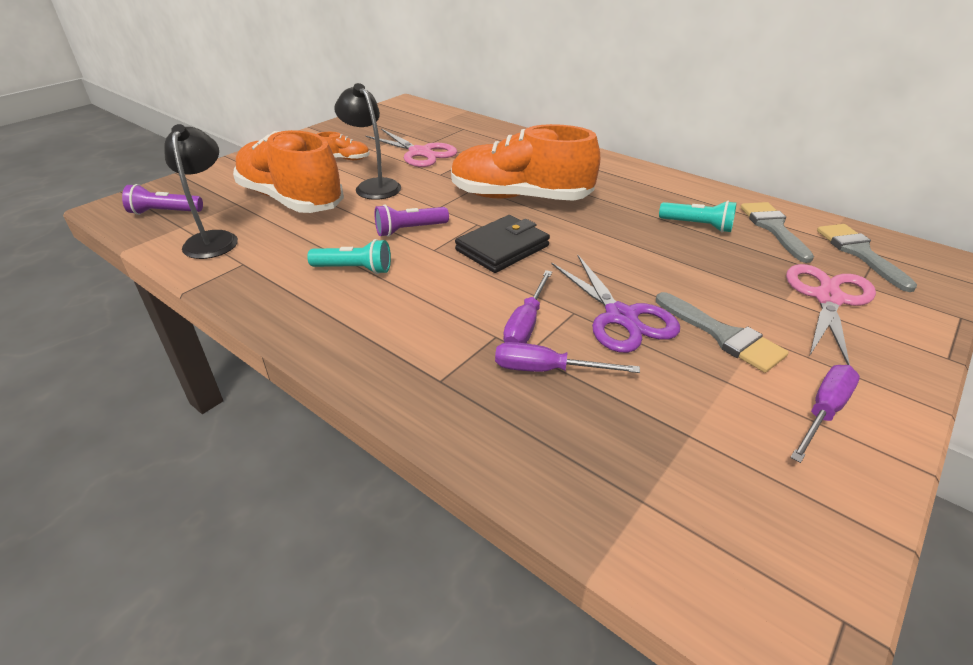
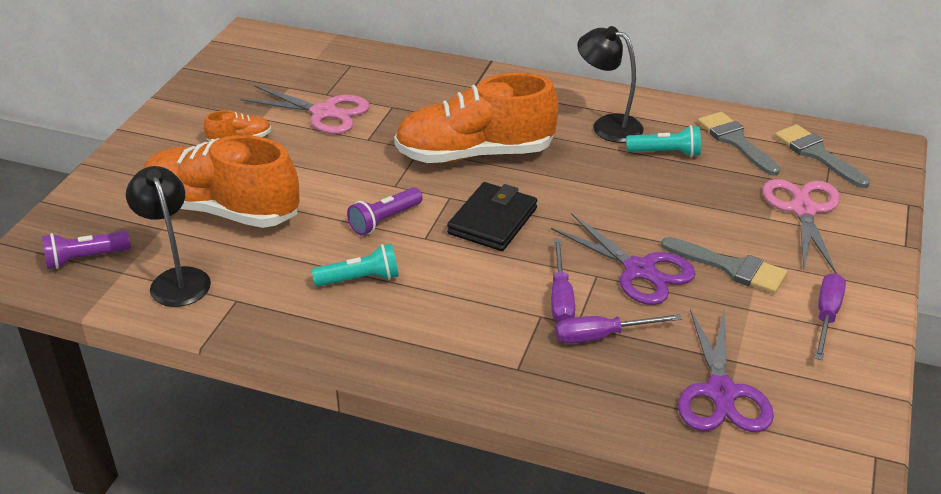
camera: 20 degrees left, 0 degrees up
(373, 186) = (303, 171): black lamp -> black lamp (607, 125)
(654, 467) = (721, 393): none -> purple scissors

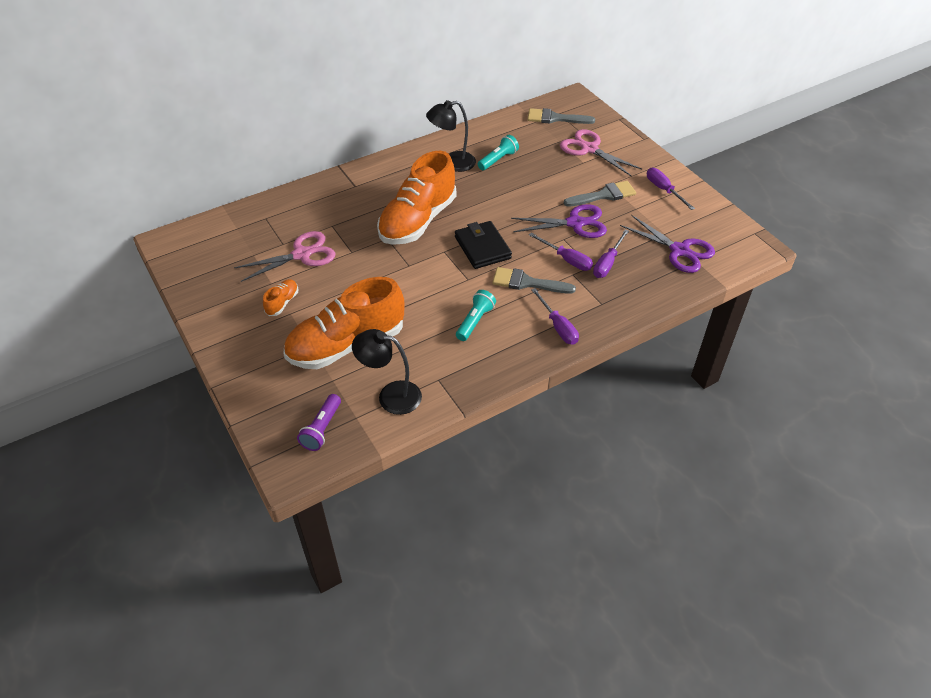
camera: 50 degrees left, 10 degrees up
(384, 220) = (435, 285): purple flashlight -> none
(428, 351) = (558, 327): none -> purple screwdriver
(735, 141) = (516, 134): grey brush -> grey brush (527, 282)

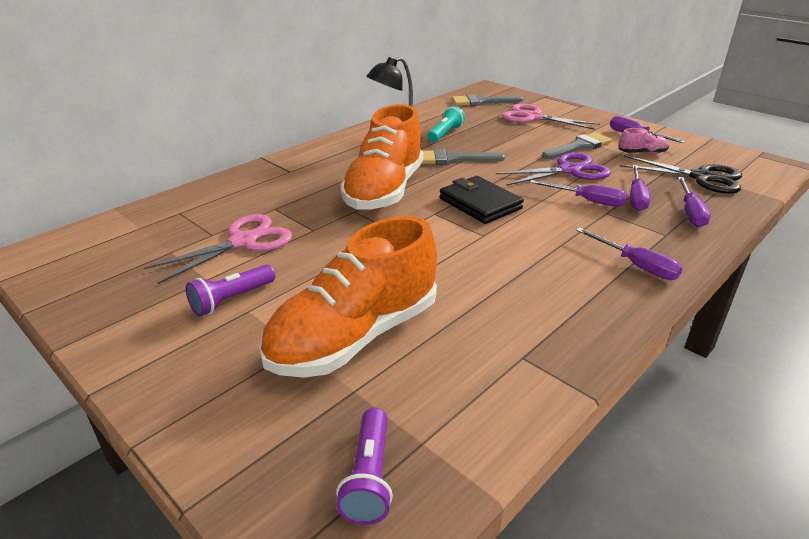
camera: 15 degrees left, 15 degrees down
(282, 303) = (231, 300): orange shoe -> purple flashlight
(391, 396) = (463, 395): black lamp -> none
(475, 321) = (524, 277): turquoise flashlight -> none
(527, 282) = (559, 228): grey brush -> grey brush (452, 159)
(638, 286) = (690, 213): none -> purple screwdriver
(652, 213) = (642, 153): none -> pink shoe
(679, 250) = (701, 177): purple scissors -> black scissors

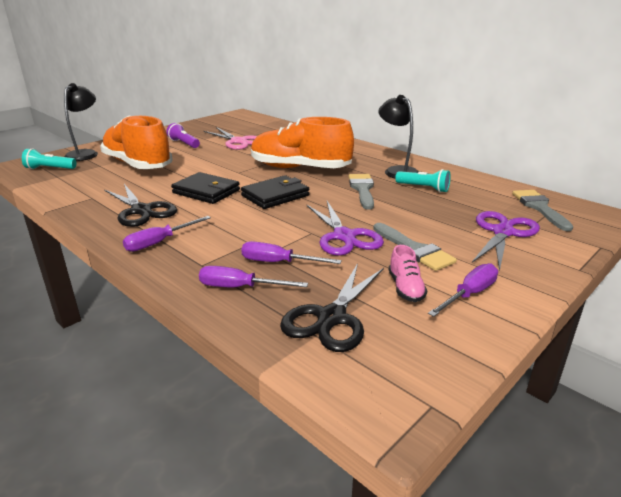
camera: 90 degrees right, 5 degrees down
(260, 441) = (85, 153): none -> black lamp
(369, 477) = (49, 169): purple flashlight -> turquoise flashlight
(475, 250) = (206, 191): none -> black wallet
(533, 117) = (503, 232): pink scissors -> purple scissors
(556, 294) = (141, 211): none -> black scissors
(587, 201) = (274, 237): purple screwdriver -> none

